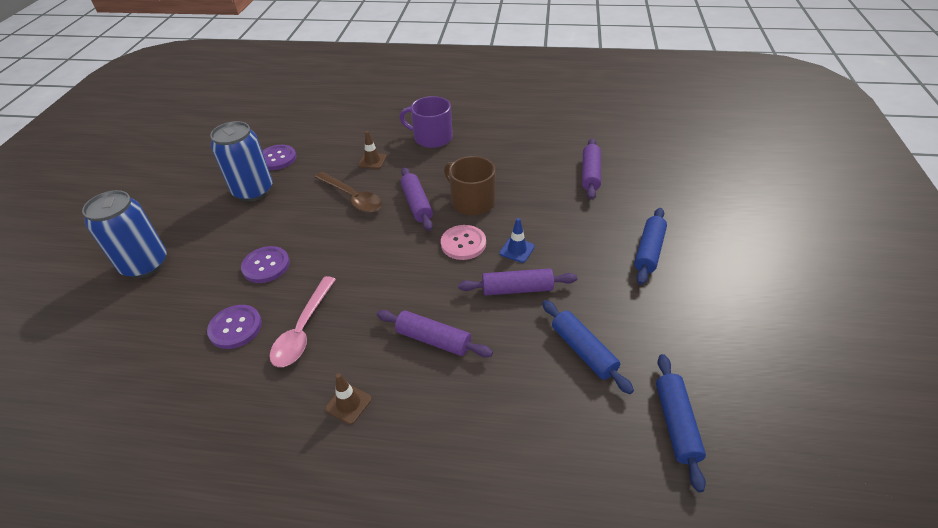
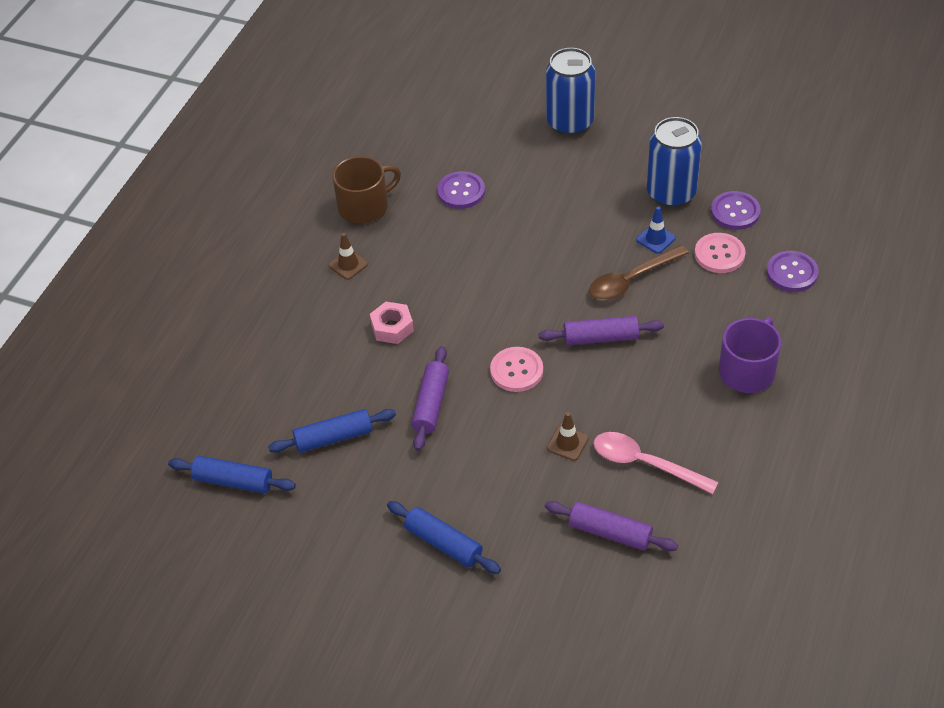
camera: 105 degrees right, 5 degrees up
(266, 266) = (537, 209): purple button -> purple button (792, 273)
(303, 330) = (440, 236): pink spoon -> pink spoon (644, 463)
(322, 160) = (719, 254): none -> pink button
(372, 161) = (705, 303): brown traffic cone -> brown traffic cone (567, 443)
(433, 339) = (392, 327): purple rolling pin -> pink nut
(472, 201) = (589, 391): brown mug -> brown mug (364, 206)
(517, 250) = (489, 417): blue traffic cone -> blue traffic cone (655, 239)

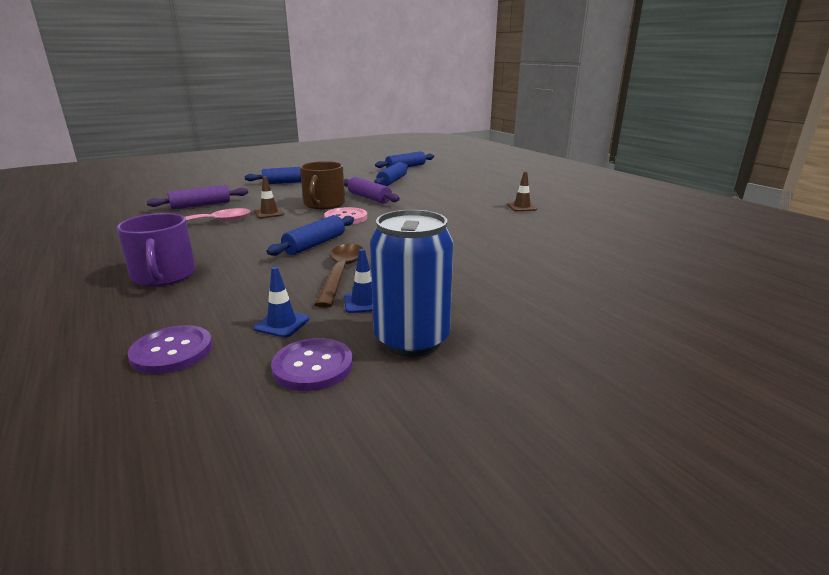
camera: 125 degrees right, 25 degrees down
(364, 206) = (581, 222): brown mug -> brown mug (324, 204)
(392, 327) = (444, 204): pink nut -> none
(461, 191) = (560, 251): purple button -> none
(570, 123) = (627, 333): blue can -> none
(601, 338) = (315, 244): purple rolling pin -> blue rolling pin
(719, 254) = (282, 324): pink button -> blue traffic cone

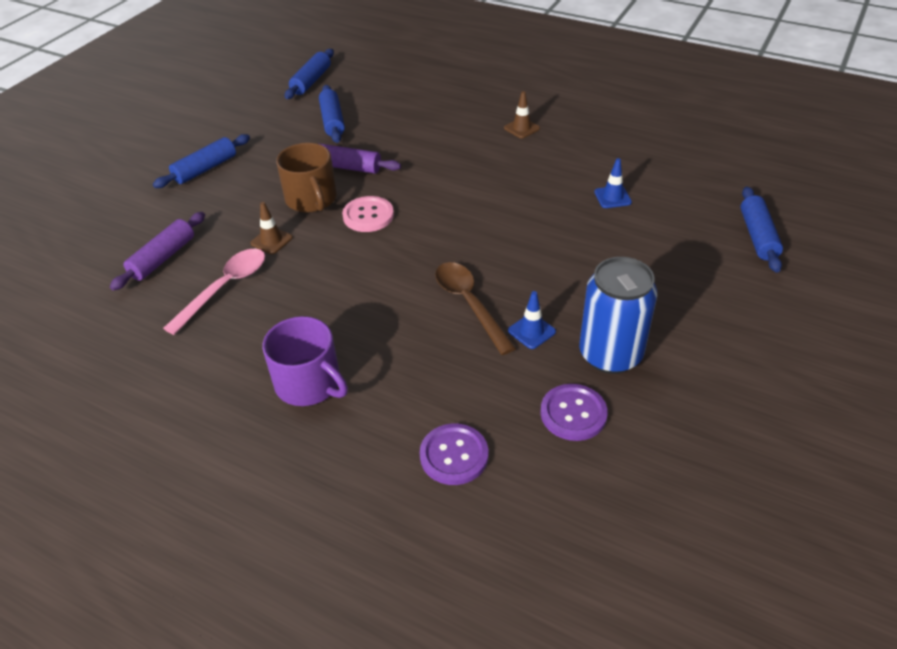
camera: 30 degrees left, 20 degrees up
(282, 324) = (498, 386): blue traffic cone -> blue traffic cone (612, 197)
(315, 244) = (392, 273): blue rolling pin -> blue rolling pin (757, 236)

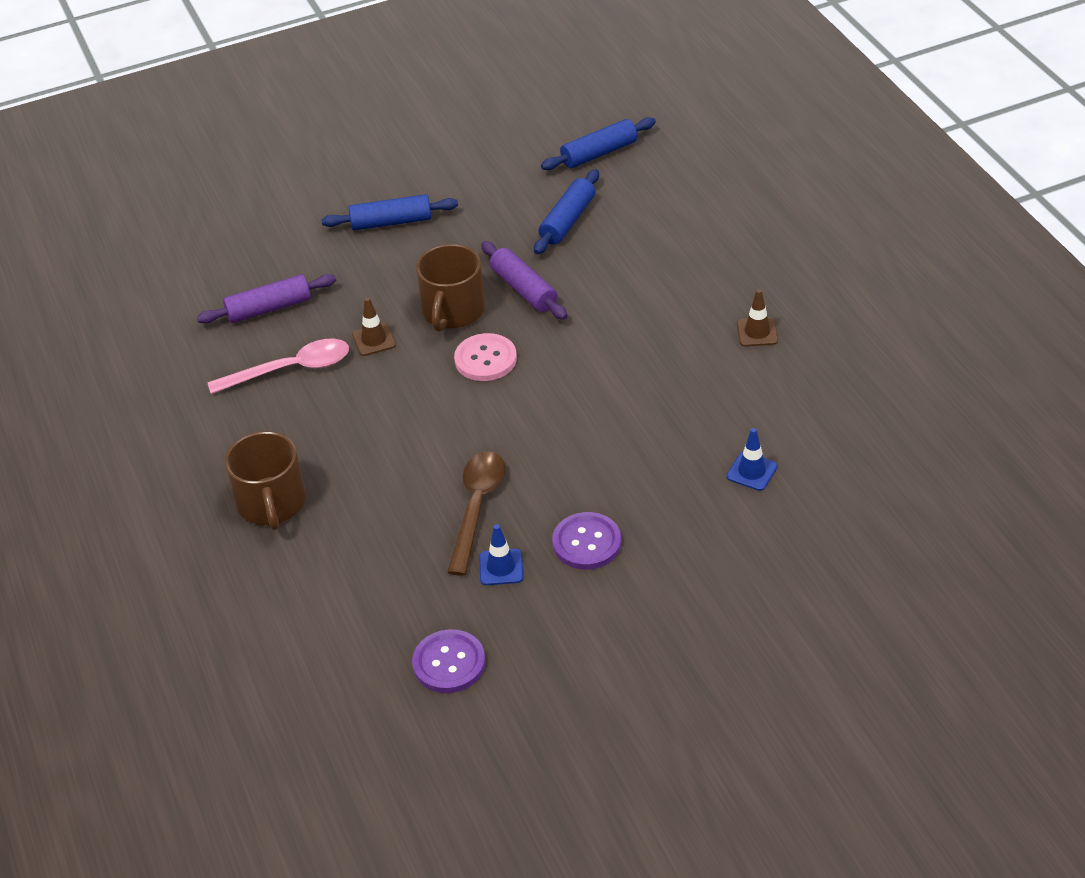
camera: 40 degrees right, 0 degrees up
(309, 383) = (271, 503): purple mug -> brown mug
(454, 455) = (317, 635): purple button -> purple button (587, 543)
(610, 354) = (544, 632): blue can -> none
(757, 236) = (850, 604): blue rolling pin -> none

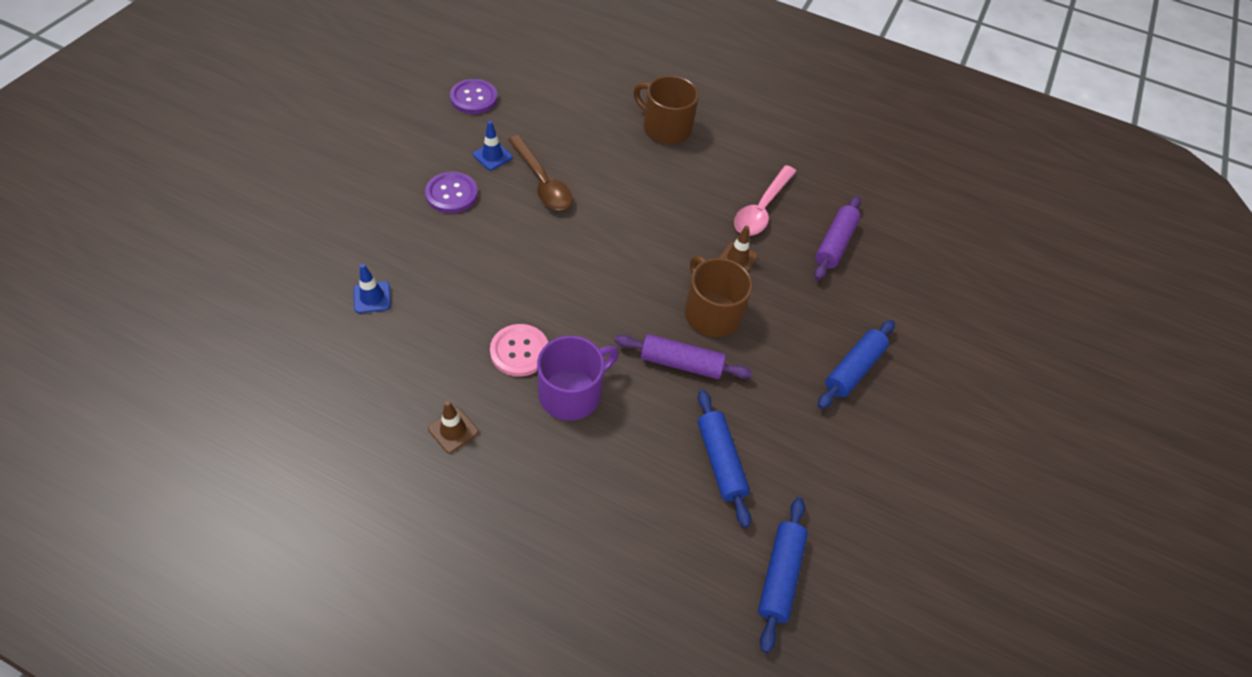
camera: 130 degrees right, 10 degrees up
(485, 359) = (644, 285): pink button -> pink button (519, 351)
(636, 312) = (571, 393): none -> purple mug

